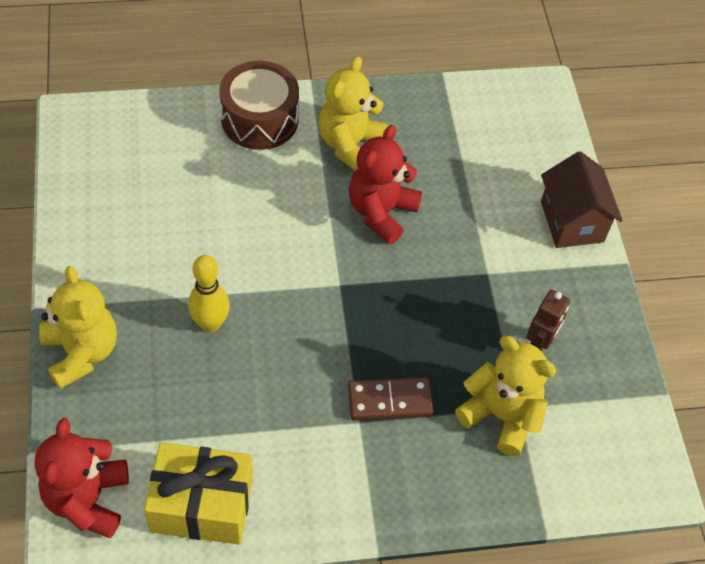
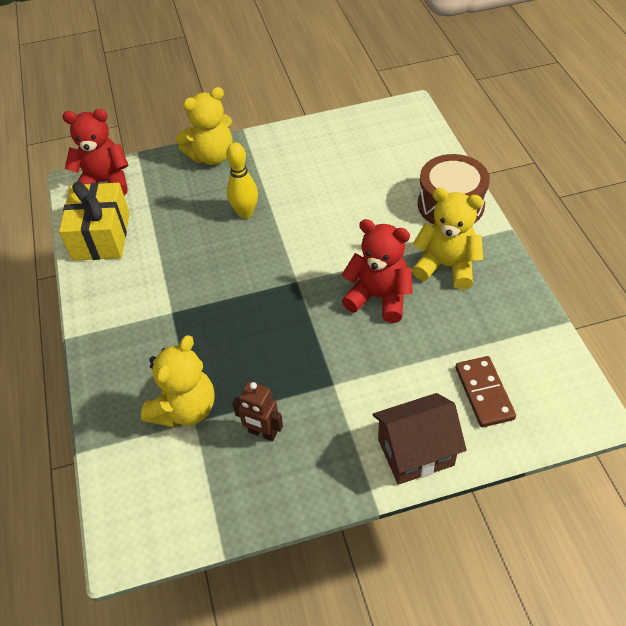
camera: 90 degrees right, 5 degrees down
(390, 400) = (192, 328): brown domino -> brown domino (484, 393)

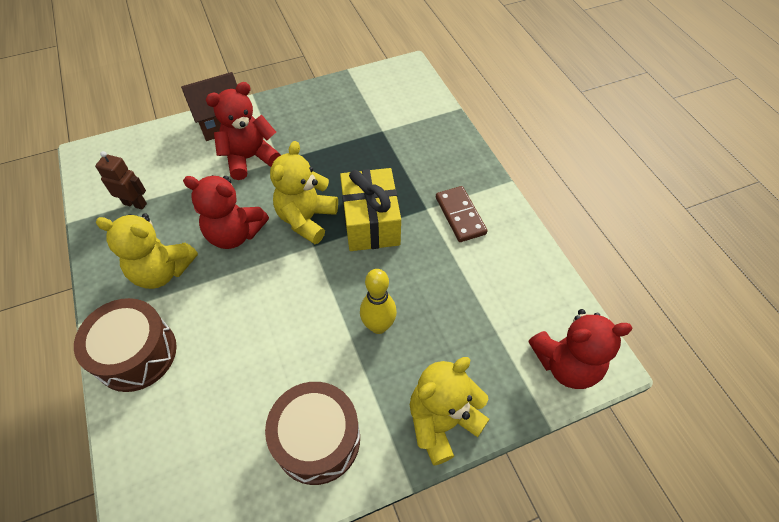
camera: 170 degrees right, 5 degrees up
(101, 236) = (531, 285): yellow gift -> yellow gift (371, 222)
(185, 409) = (392, 137): yellow teddy bear -> yellow teddy bear (306, 219)
(262, 433) = (331, 127): brown robot -> brown robot (135, 203)
(302, 151) = (317, 439): none -> brown drum
(371, 390) = (250, 158): none -> red teddy bear
(484, 393) = (162, 162): brown domino -> brown domino (460, 215)

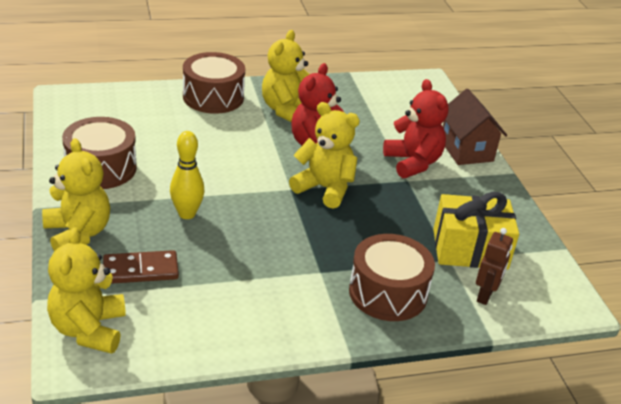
camera: 95 degrees right, 20 degrees down
(135, 203) = (364, 100): brown robot -> brown robot (485, 296)
(371, 222) = (310, 228): yellow gift -> yellow gift (470, 249)
(435, 164) = (388, 293): none -> brown drum
(460, 215) = (304, 296): brown domino -> brown domino (140, 270)
(566, 364) = (89, 329): red teddy bear -> yellow teddy bear

